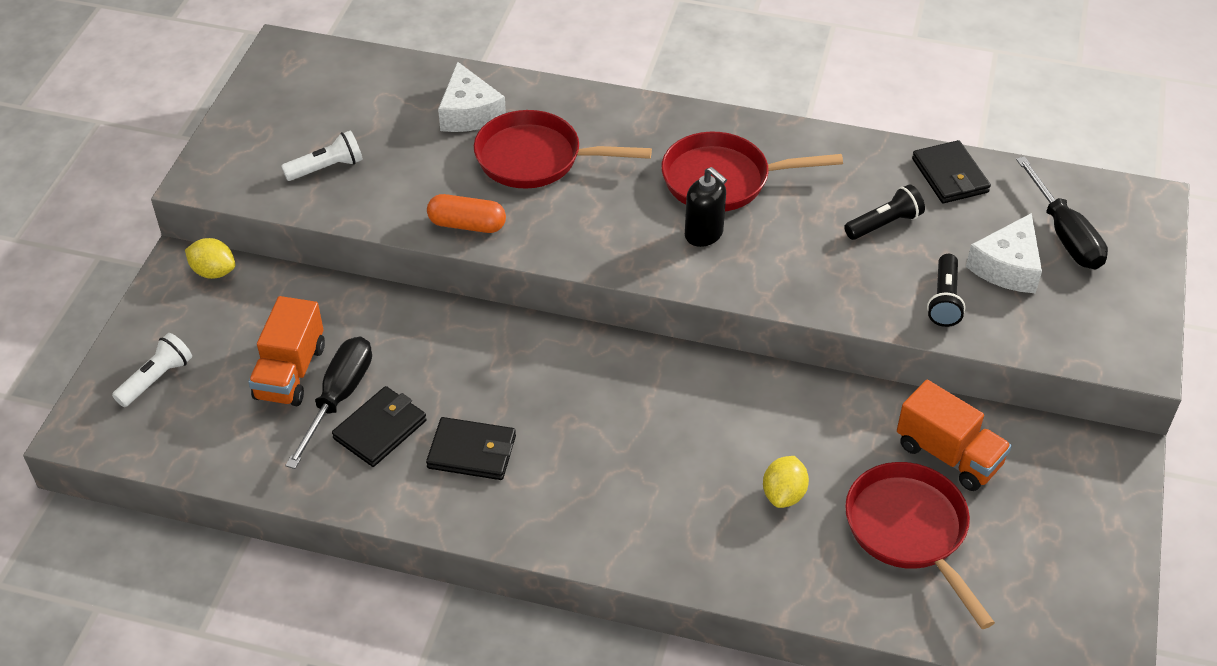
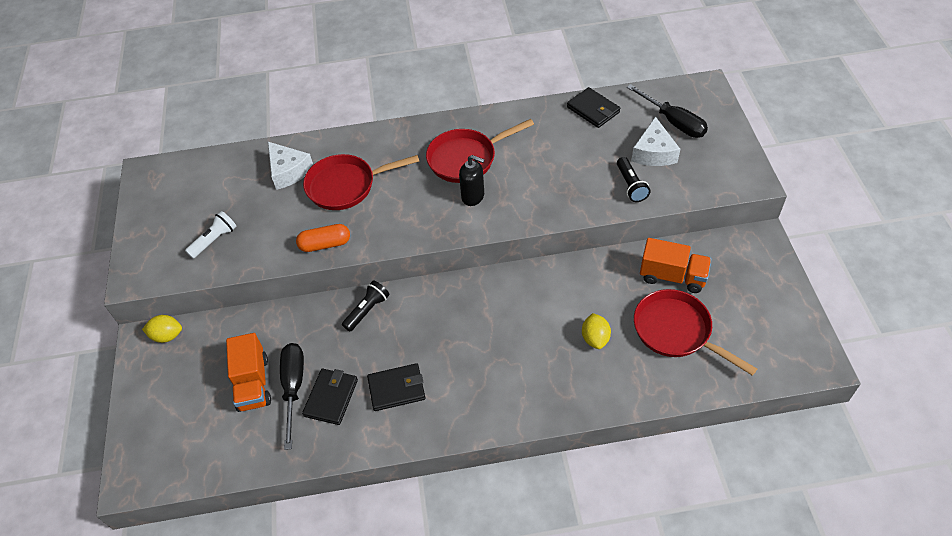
camera: 20 degrees left, 5 degrees up
(156, 379) = (164, 424): white flashlight -> none
(884, 224) = (572, 152): black flashlight -> black flashlight (367, 310)

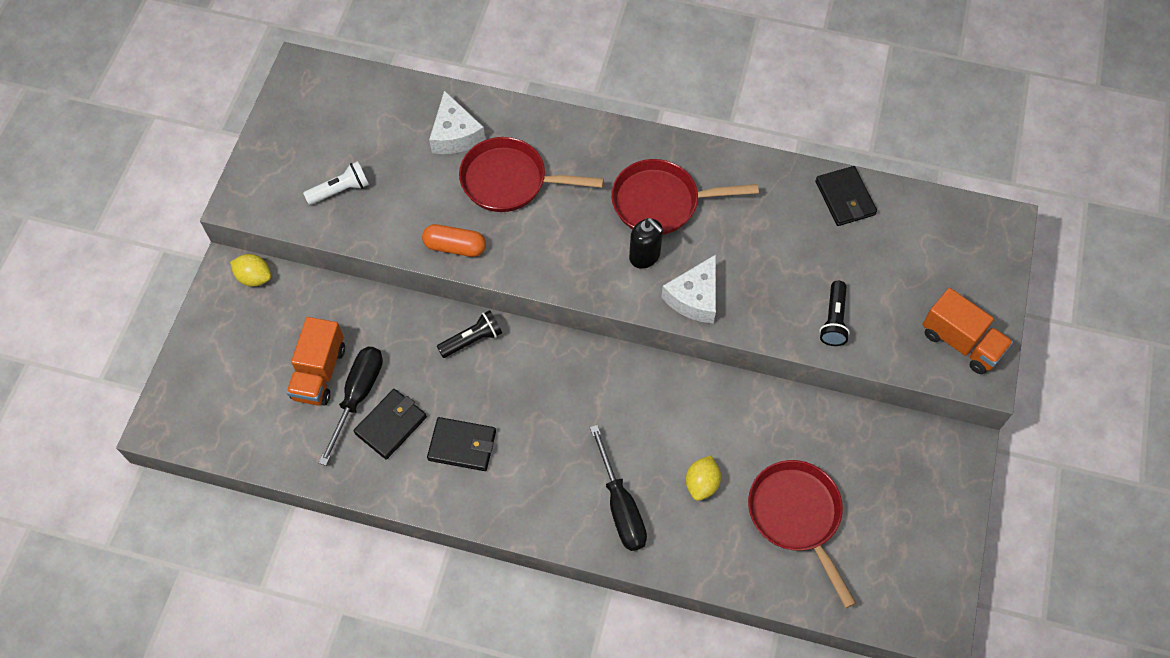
camera: 20 degrees right, 10 degrees up
(654, 152) = (885, 288): white cheese -> white cheese (694, 297)
(672, 276) = (830, 448): orange truck -> orange truck (961, 342)
(673, 122) = (933, 256): black screwdriver -> black screwdriver (620, 506)

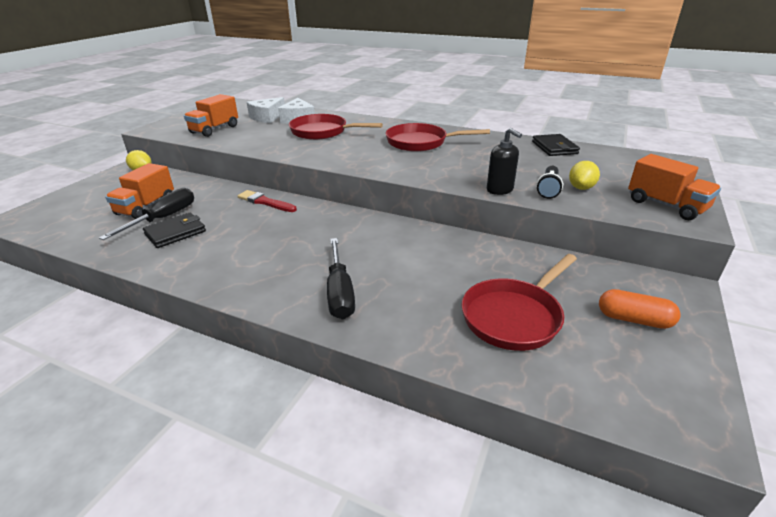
camera: 10 degrees right, 30 degrees down
(340, 190) = (215, 129): white flashlight -> orange truck
(455, 247) = (271, 148): orange capsule -> orange capsule (634, 319)
(462, 445) = (222, 247): black wallet -> none
(472, 340) = (265, 202): black flashlight -> red brush
(645, 256) = (402, 158): black soap dispenser -> black soap dispenser (500, 190)
(694, 297) = (435, 174): white cheese -> white cheese (267, 117)
(701, 483) = (421, 286): yellow lemon -> yellow lemon (581, 188)
(796, 516) = (514, 316): red pan -> red pan turned 120 degrees counterclockwise

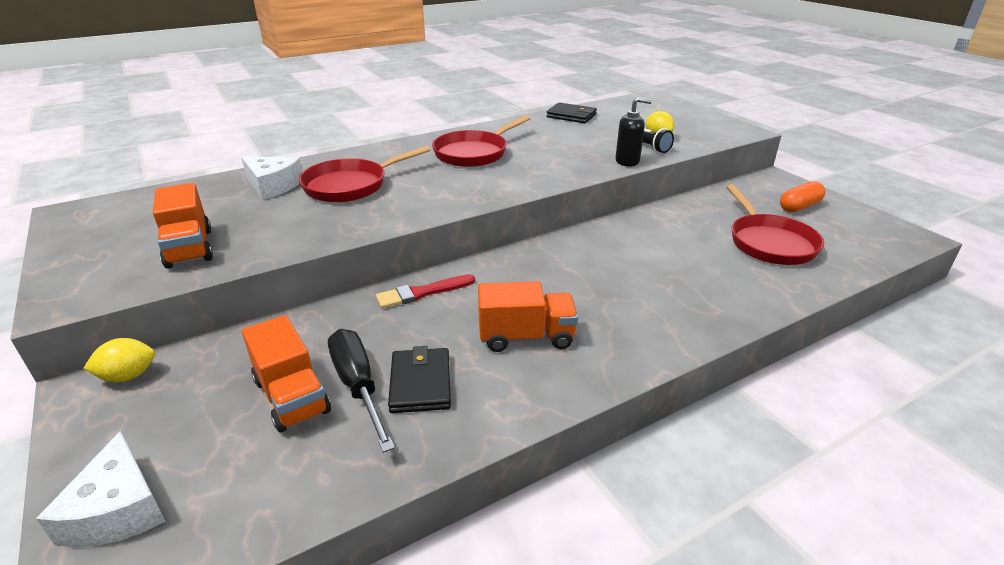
camera: 55 degrees left, 0 degrees up
(267, 117) = (220, 202): white cheese -> white cheese (118, 509)
(340, 292) = (676, 305): black screwdriver -> none
(666, 205) = (714, 127): orange truck -> orange truck (526, 337)

